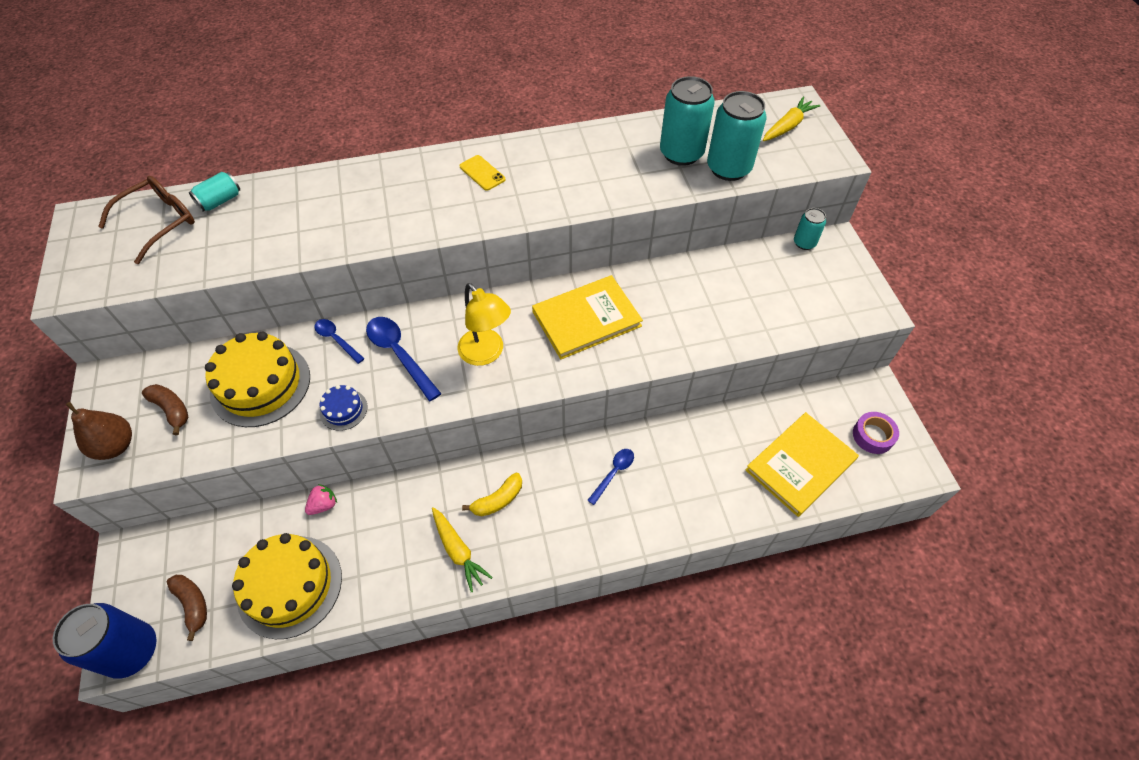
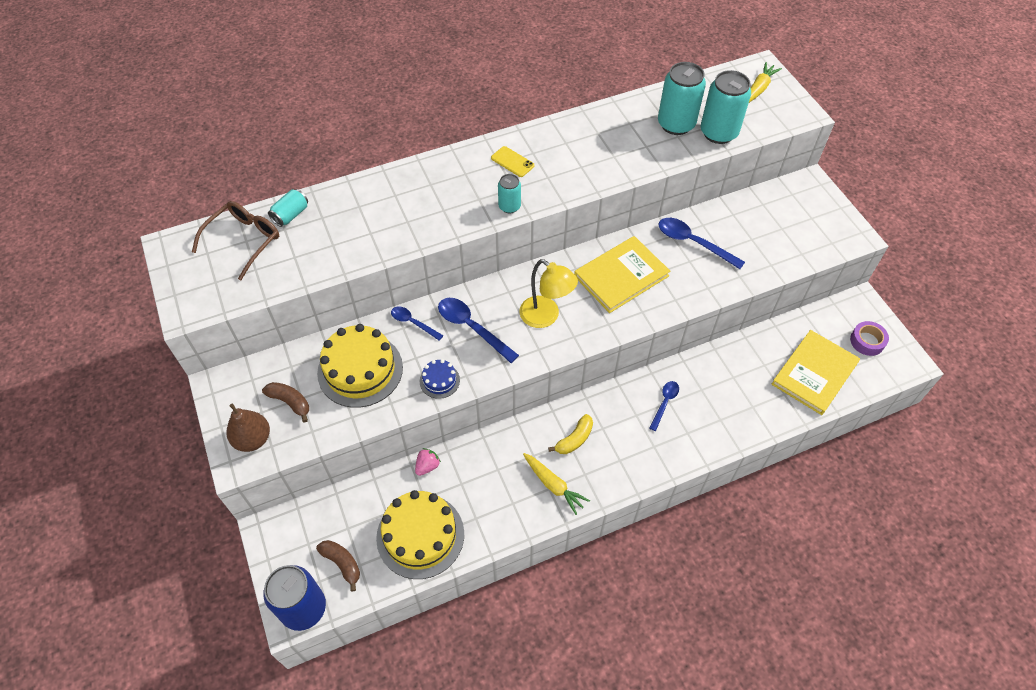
camera: 10 degrees left, 0 degrees up
(680, 292) = (693, 243): none -> blue spoon
(804, 243) = (785, 187): turquoise can -> turquoise can (509, 206)

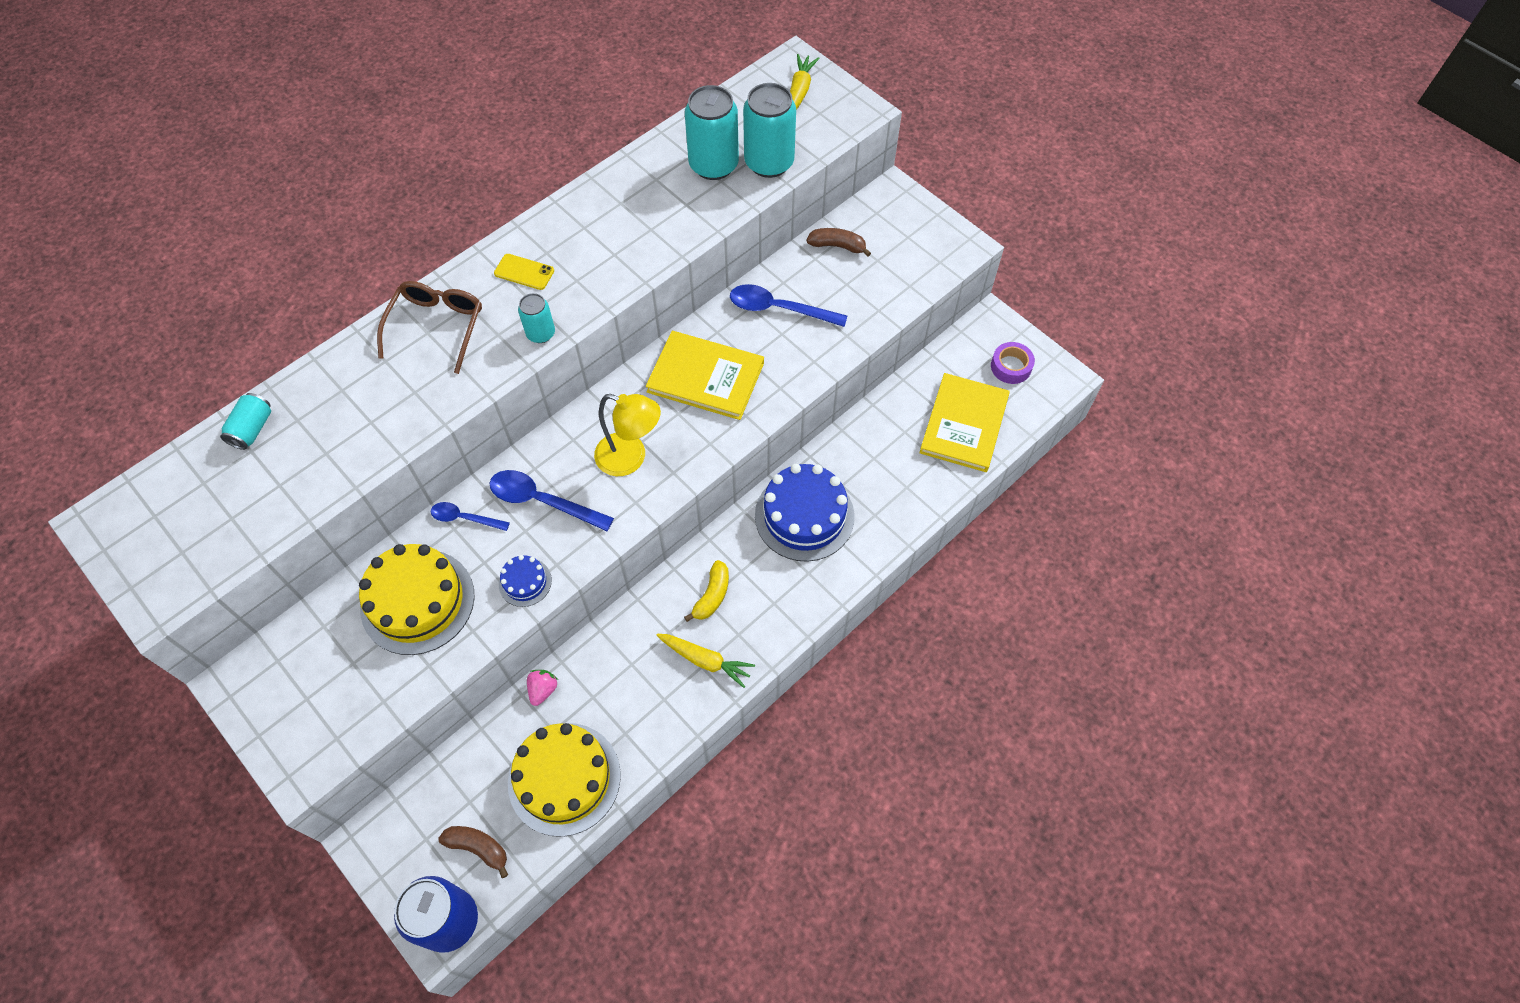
camera: 20 degrees left, 5 degrees up
(244, 241) = (200, 484): brown glasses -> brown glasses (437, 327)
(253, 439) = (308, 738): brown pear -> none
(290, 402) = (340, 673): brown banana -> brown banana (837, 246)
(621, 276) = (705, 377): yellow book -> yellow book turned 75 degrees clockwise
(664, 403) = (804, 516): blue spoon -> blue cake

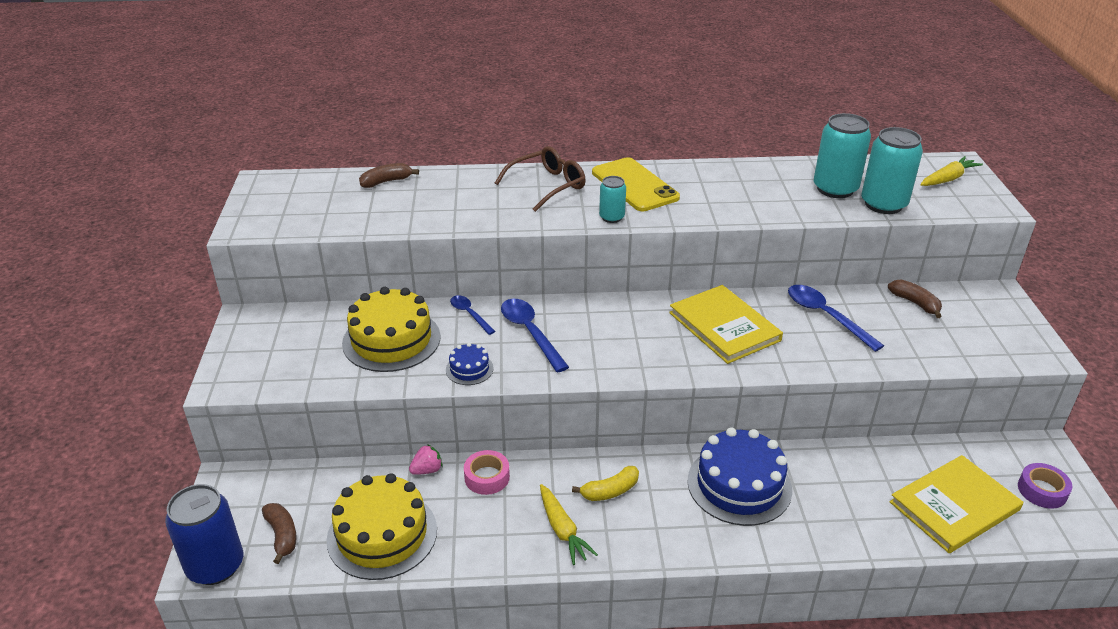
camera: 40 degrees right, 25 degrees down
(252, 429) = (386, 181): turquoise can -> brown banana
(524, 272) = (634, 185): yellow phone -> yellow phone, size x2.01
(601, 658) = (487, 477): none -> pink tape
(630, 458) = (618, 342): yellow lamp -> none

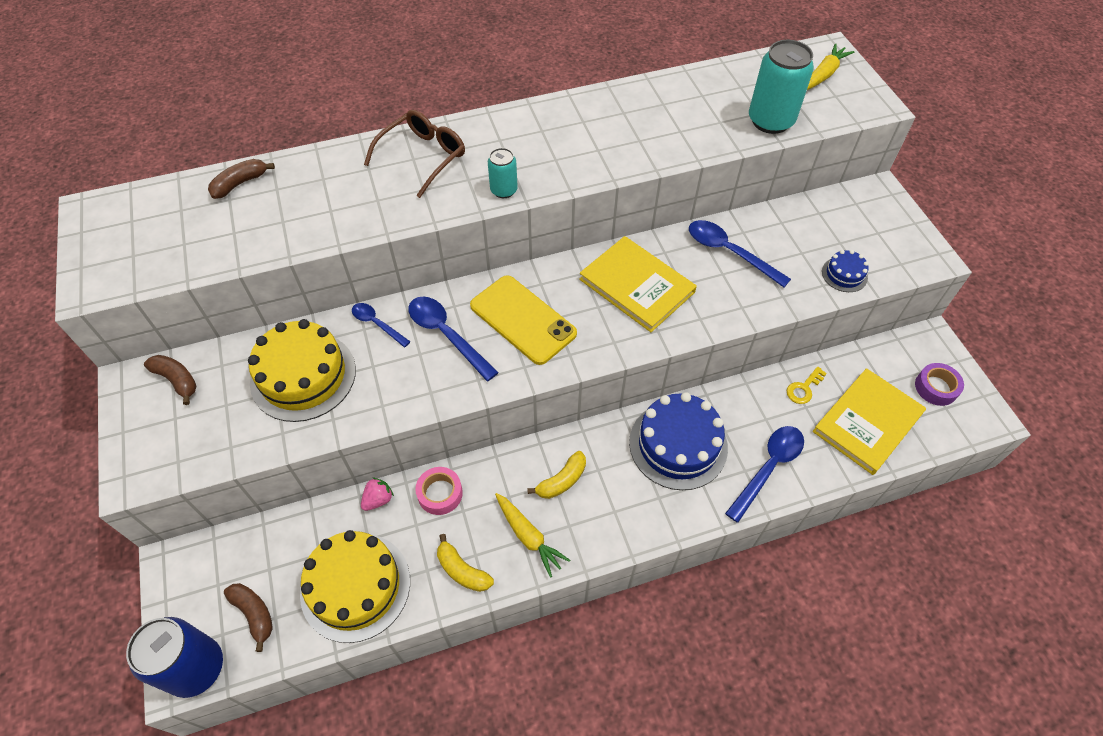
camera: 15 degrees left, 20 degrees up
(469, 369) = (397, 396): blue cake -> blue cake (844, 274)
(488, 544) = (462, 570): none -> yellow banana
(634, 185) = (515, 139): yellow phone -> yellow phone (522, 320)
(831, 524) = (768, 468): none -> blue spoon
(835, 189) = (719, 108): turquoise can -> none
(889, 463) = (803, 388): none -> yellow key
(915, 303) = (807, 219): brown banana -> brown banana (177, 380)

